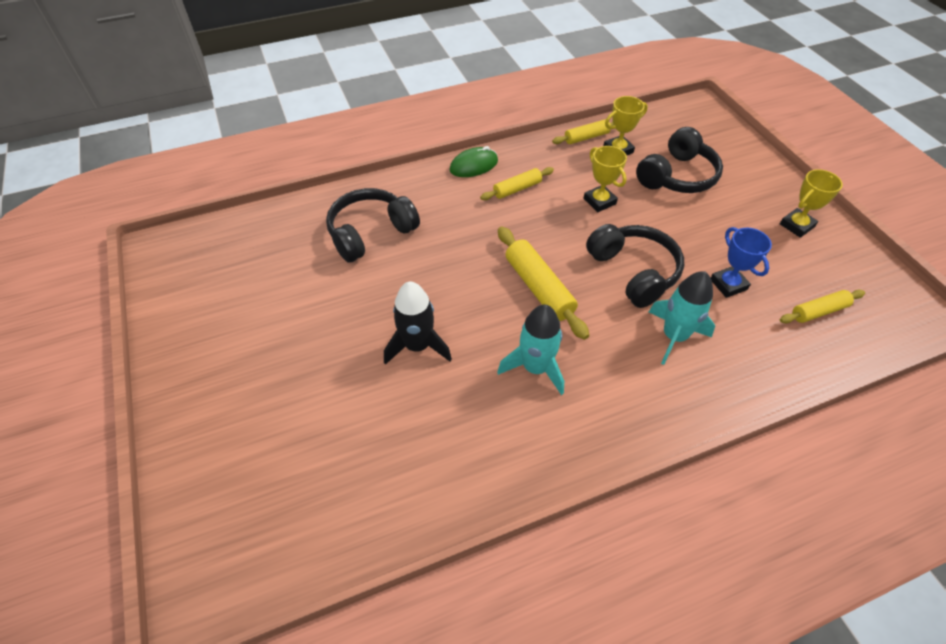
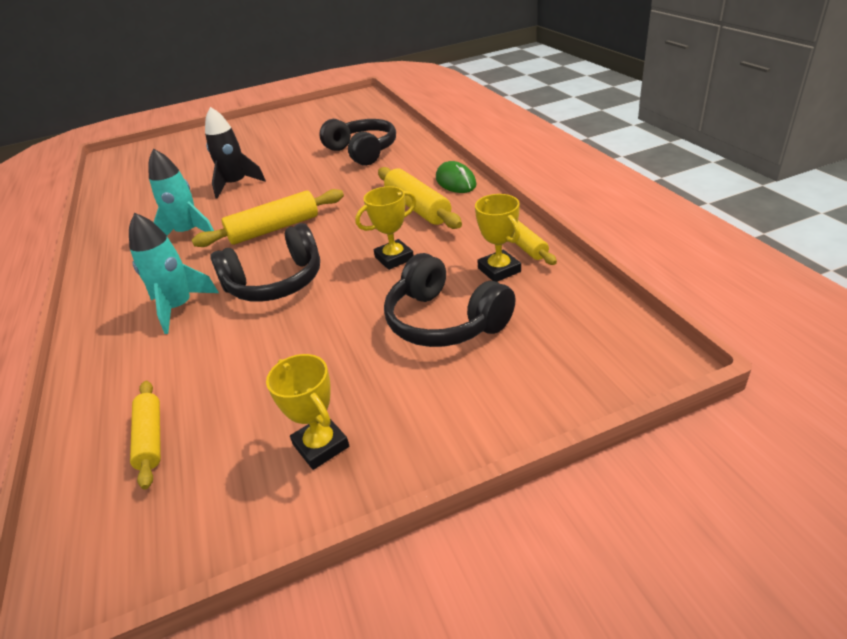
camera: 95 degrees right, 15 degrees down
(517, 189) = (417, 207): yellow rolling pin -> yellow rolling pin, size x1.62
(728, 284) = (231, 354): blue trophy -> none

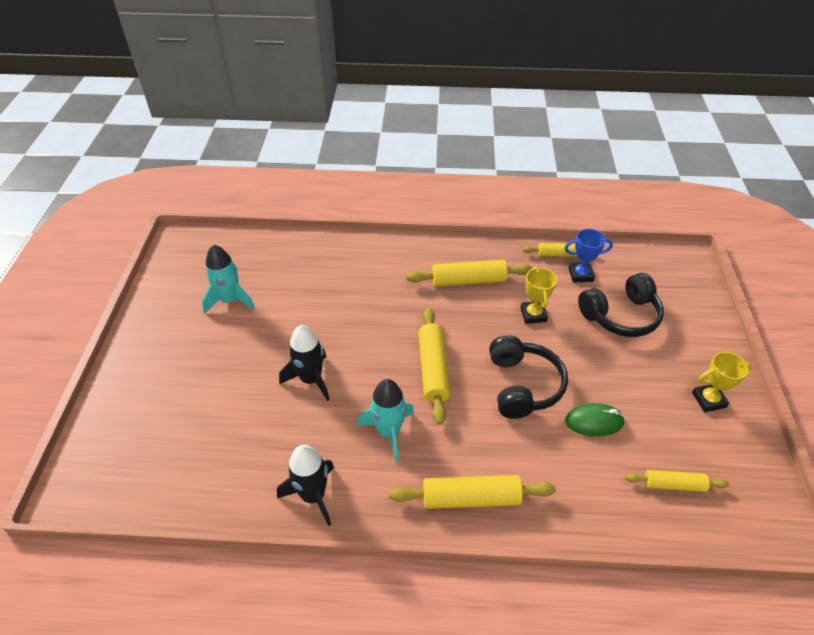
camera: 70 degrees left, 10 degrees up
(115, 225) = (313, 495): none -> black rocket
(118, 295) = (471, 498): none -> yellow rolling pin
(179, 307) = (521, 453): turquoise rocket -> turquoise rocket (230, 300)
(362, 152) = (330, 278): black headphones -> none
(455, 182) = (445, 249): green mouse -> green mouse (594, 422)
(499, 270) = (580, 275): yellow trophy -> blue trophy

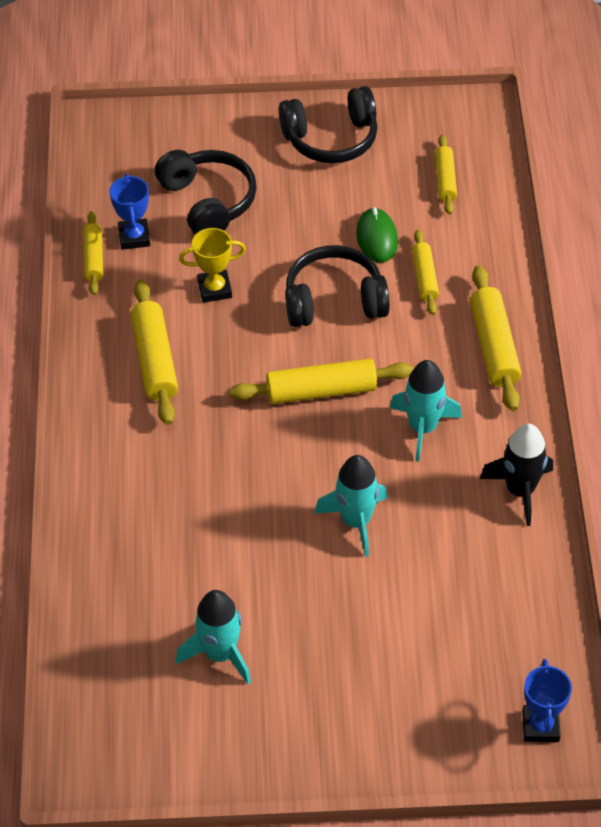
camera: 95 degrees left, 5 degrees up
(97, 476) = (540, 726): none -> blue trophy
(311, 379) = (356, 521): black rocket -> turquoise rocket
(550, 452) = (424, 278): none -> yellow rolling pin
(708, 400) = (331, 138): yellow trophy -> black headphones

